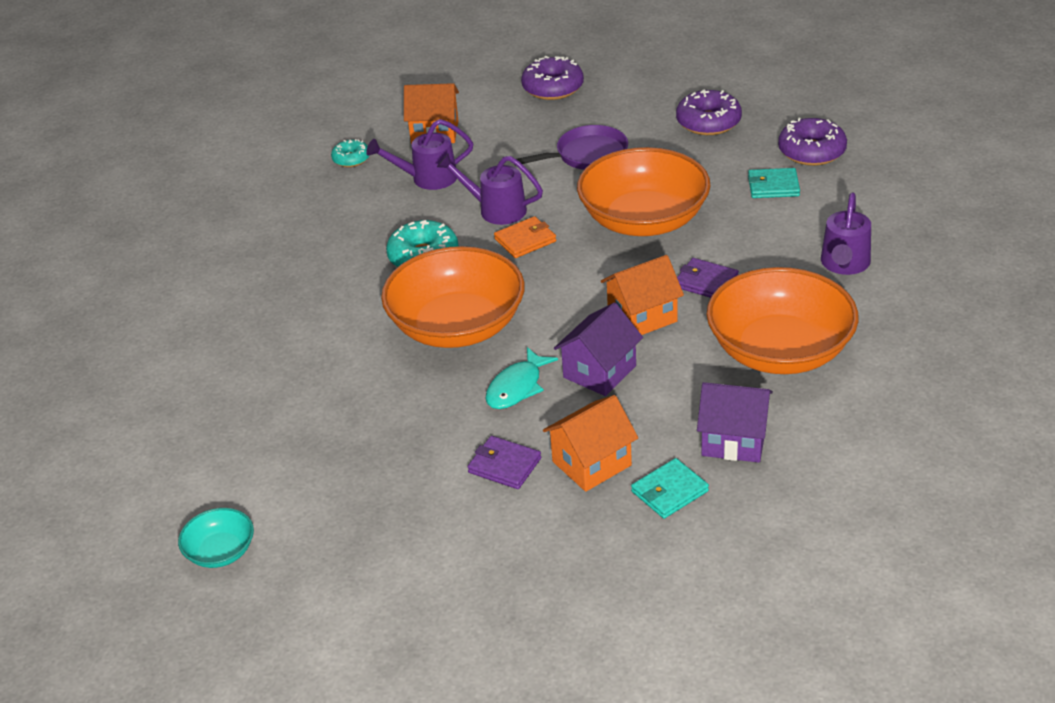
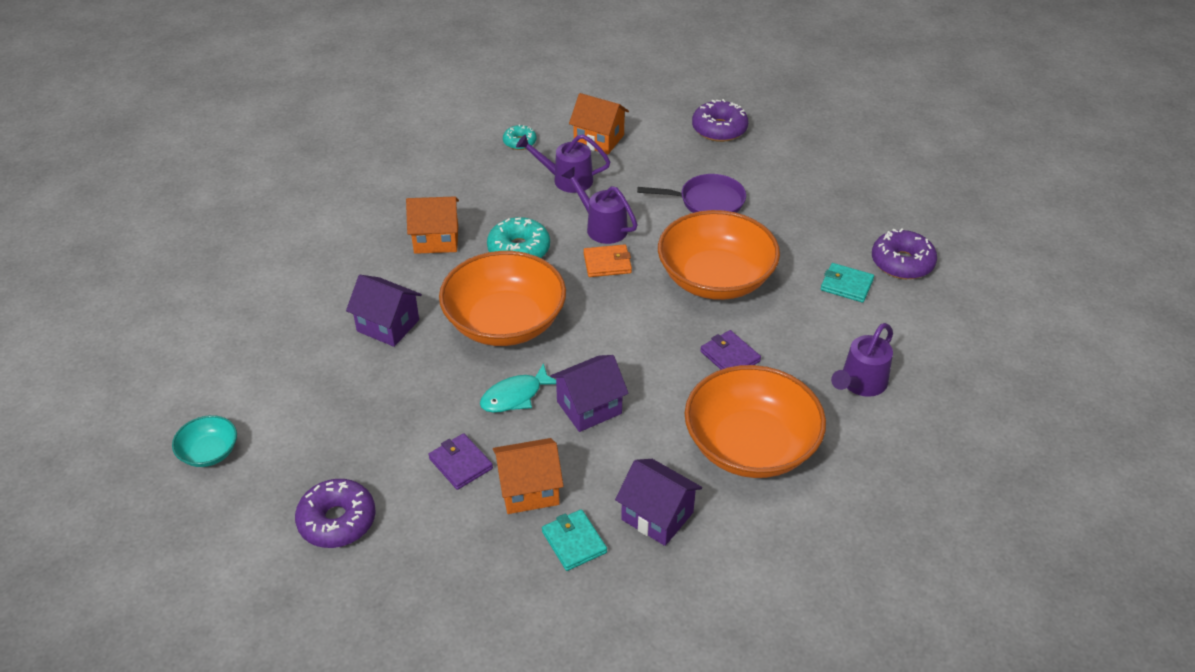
camera: 20 degrees right, 5 degrees up
(333, 369) = (388, 325): none -> purple house
(642, 317) = (656, 369): orange house -> orange house (436, 239)
(669, 491) = (574, 542): turquoise wallet -> turquoise wallet turned 75 degrees clockwise
(708, 122) = (829, 204): purple donut -> purple donut (337, 521)

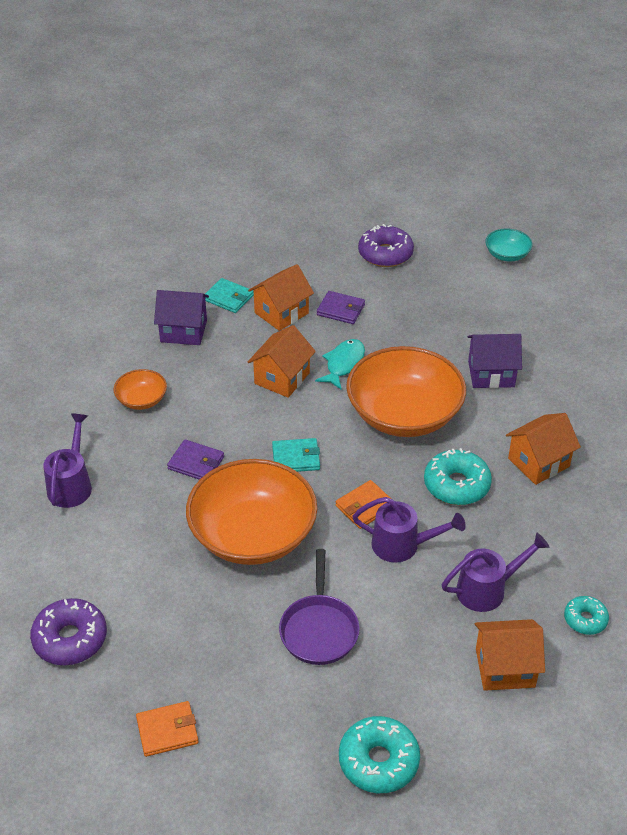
camera: 150 degrees right, 0 degrees up
(589, 407) = (282, 378): purple house -> orange house
(707, 201) = (319, 629): purple pan -> purple pan turned 60 degrees counterclockwise
(719, 129) = (378, 761): purple donut -> turquoise donut
(750, 445) = (141, 400): orange bowl -> orange bowl, size x0.46
(846, 285) = (120, 584): turquoise wallet -> turquoise wallet (296, 458)
(849, 188) = (167, 731): none -> orange wallet

